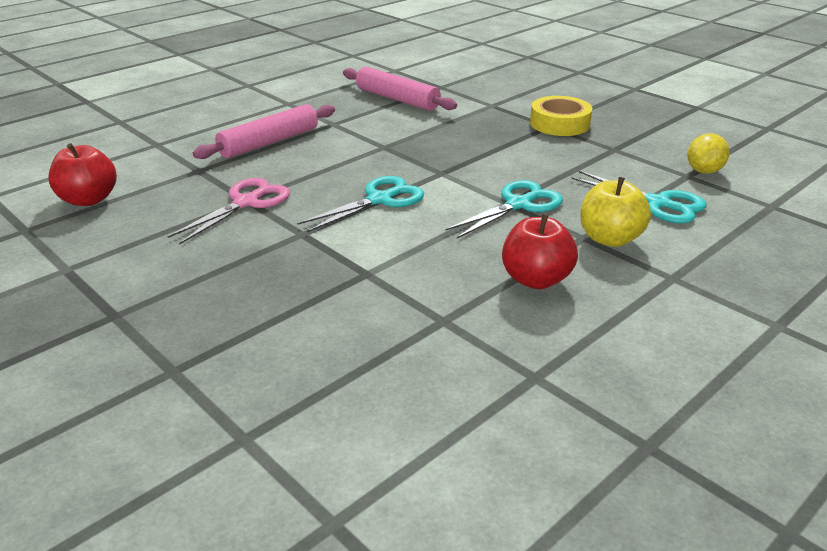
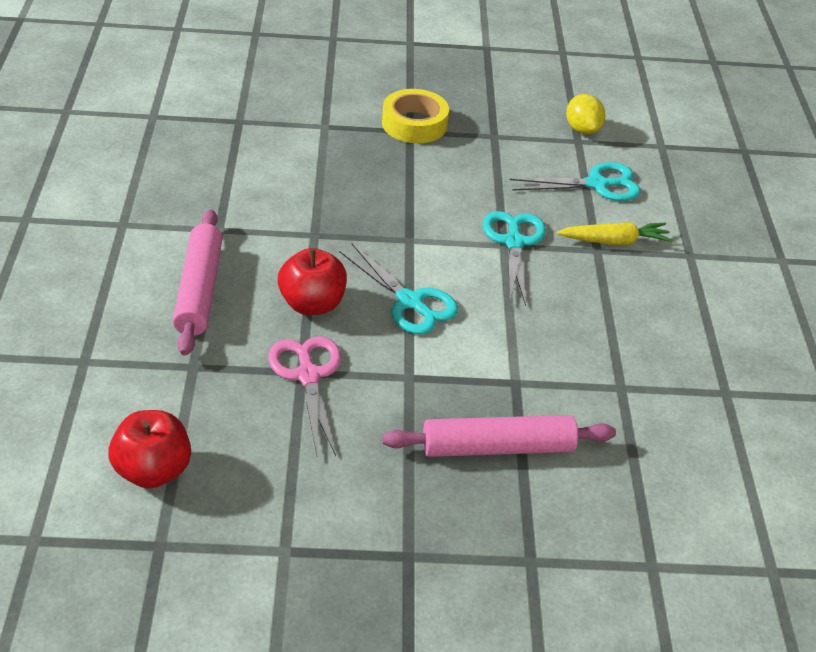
camera: 50 degrees left, 10 degrees up
(379, 200) = (410, 301): turquoise scissors -> turquoise scissors turned 135 degrees clockwise
(397, 99) = (225, 161): pink rolling pin -> pink rolling pin (498, 447)
(536, 279) = (623, 311): red apple -> red apple (312, 304)
(610, 239) = (614, 241): yellow apple -> yellow carrot

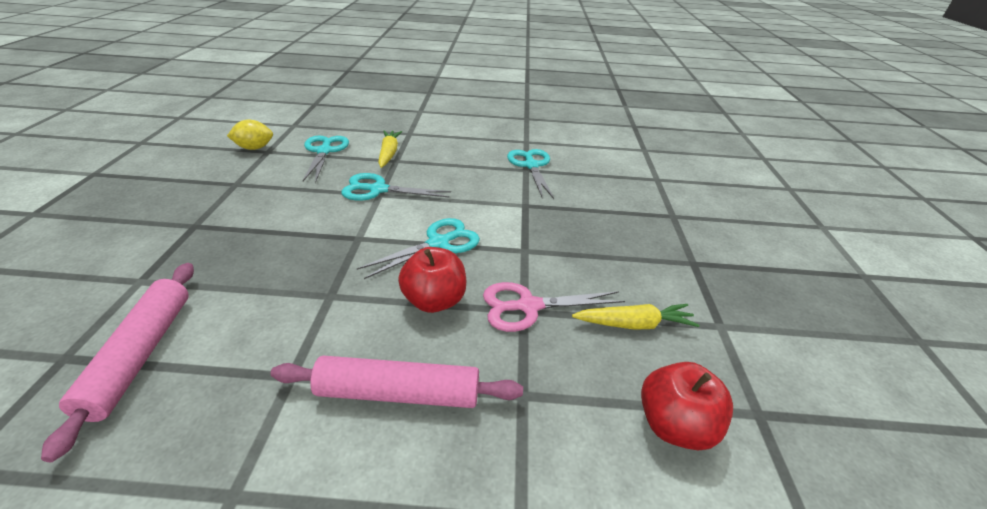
camera: 85 degrees left, 5 degrees down
(284, 464) = (634, 324): none -> yellow carrot
(414, 124) = (184, 222): yellow tape -> none
(498, 447) = (586, 218): pink rolling pin -> pink rolling pin (141, 354)
(636, 395) = (531, 166): none -> turquoise scissors

